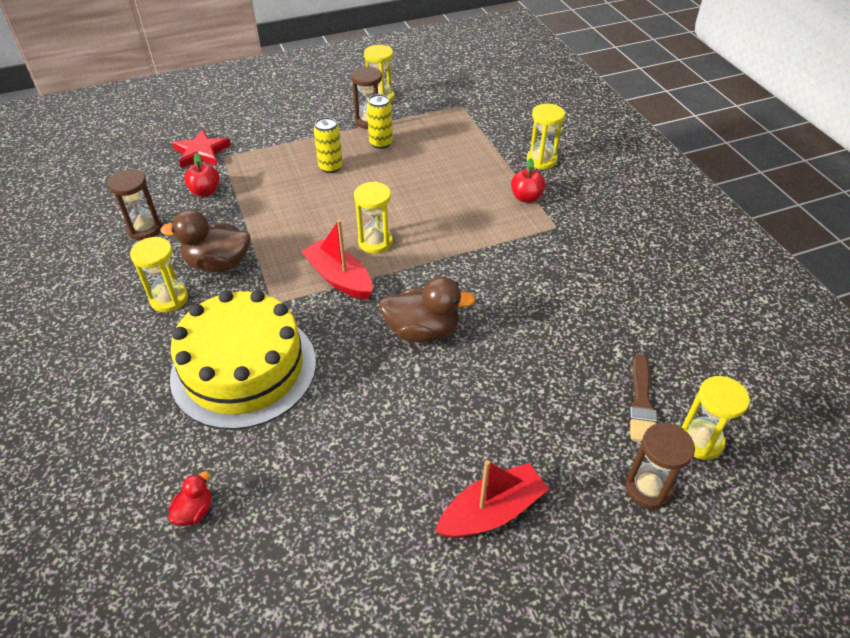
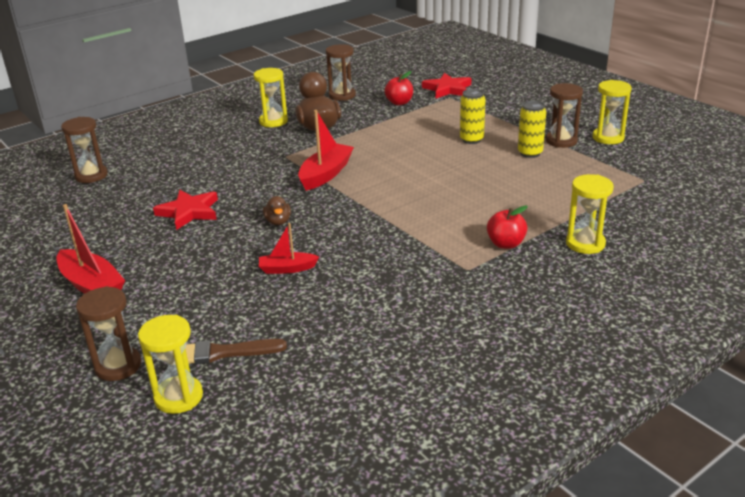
camera: 75 degrees right, 15 degrees down
(194, 511) = (91, 176): red duck -> brown hourglass
(244, 369) = (214, 161): yellow cake -> none
(362, 405) = (189, 212): none -> red star
(375, 242) = (380, 179): yellow hourglass -> none
(422, 331) = (278, 221): brown duck -> brown duck, size x0.51
(516, 337) = (287, 269): none -> red boat

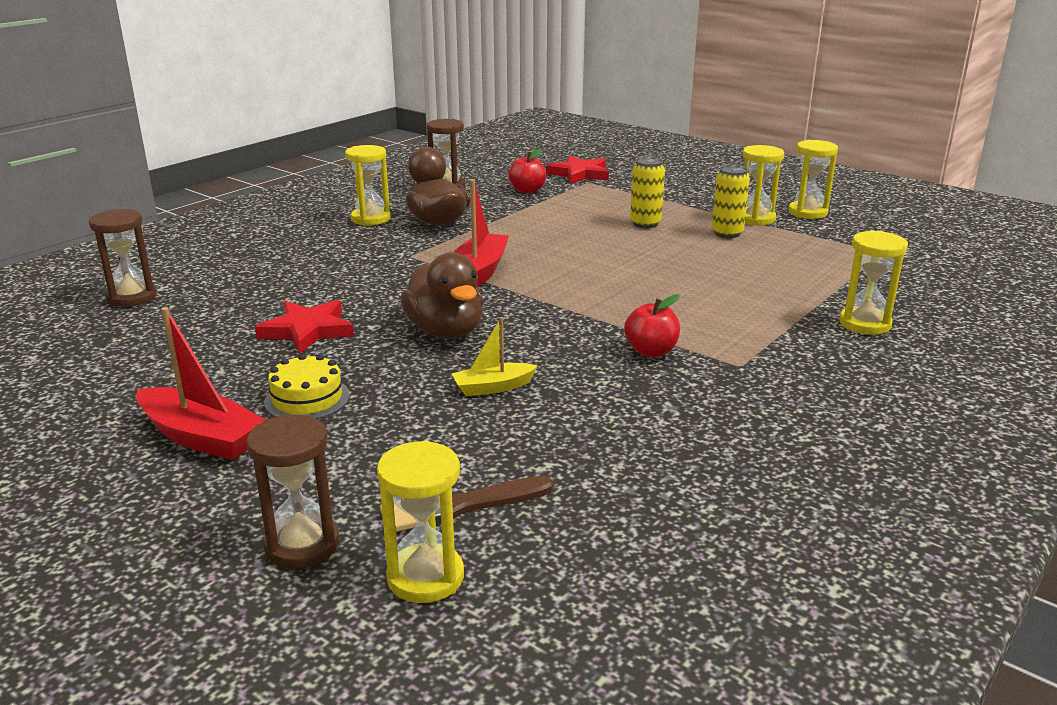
camera: 15 degrees left, 5 degrees down
(166, 264) = (307, 398): none -> yellow cake
(278, 221) = (445, 332): brown duck -> brown duck, size x1.97
(287, 269) = (493, 387): red boat -> yellow boat
(506, 244) = (768, 332): red apple -> red apple (651, 351)
(561, 141) = (755, 219): brown hourglass -> yellow hourglass

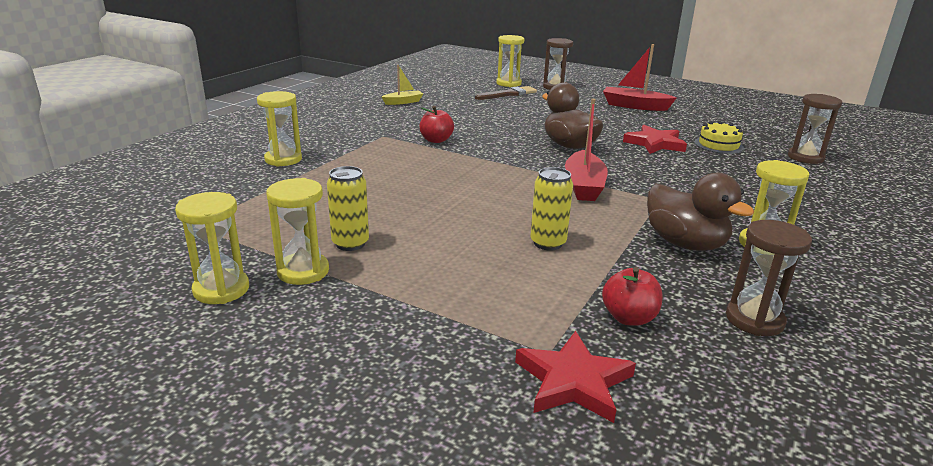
camera: 170 degrees right, 0 degrees up
(307, 398) = (608, 117): yellow cake -> yellow cake (718, 145)
(493, 387) = (520, 123): yellow boat -> yellow boat (403, 102)
(645, 224) = (445, 254): yellow can -> yellow can (548, 243)

